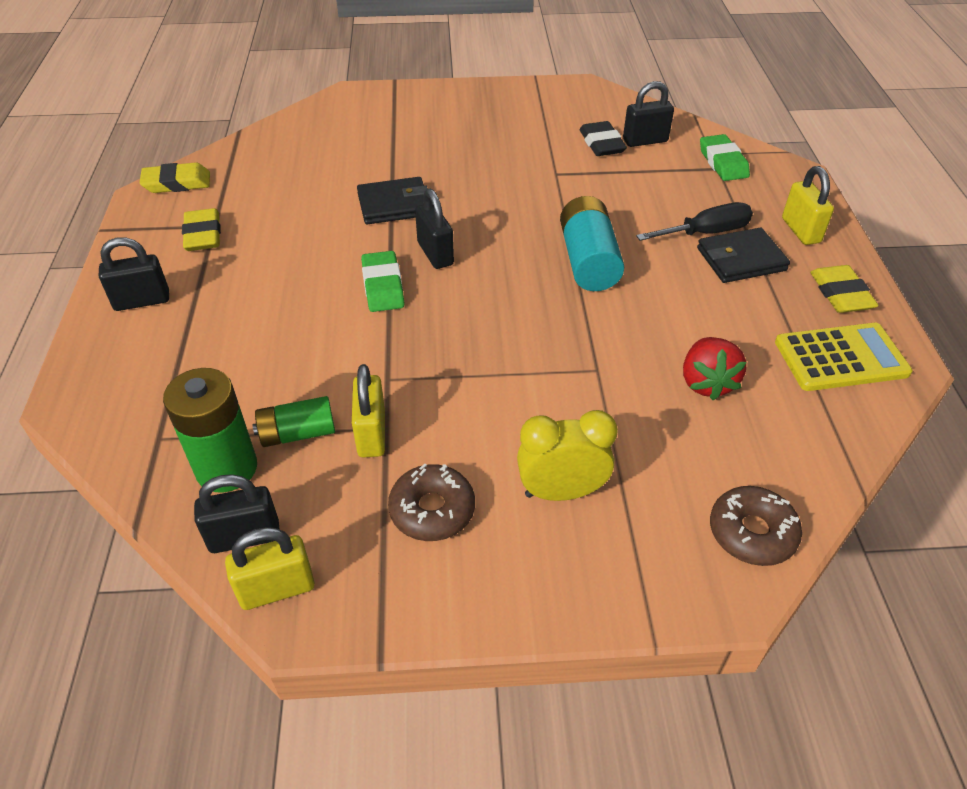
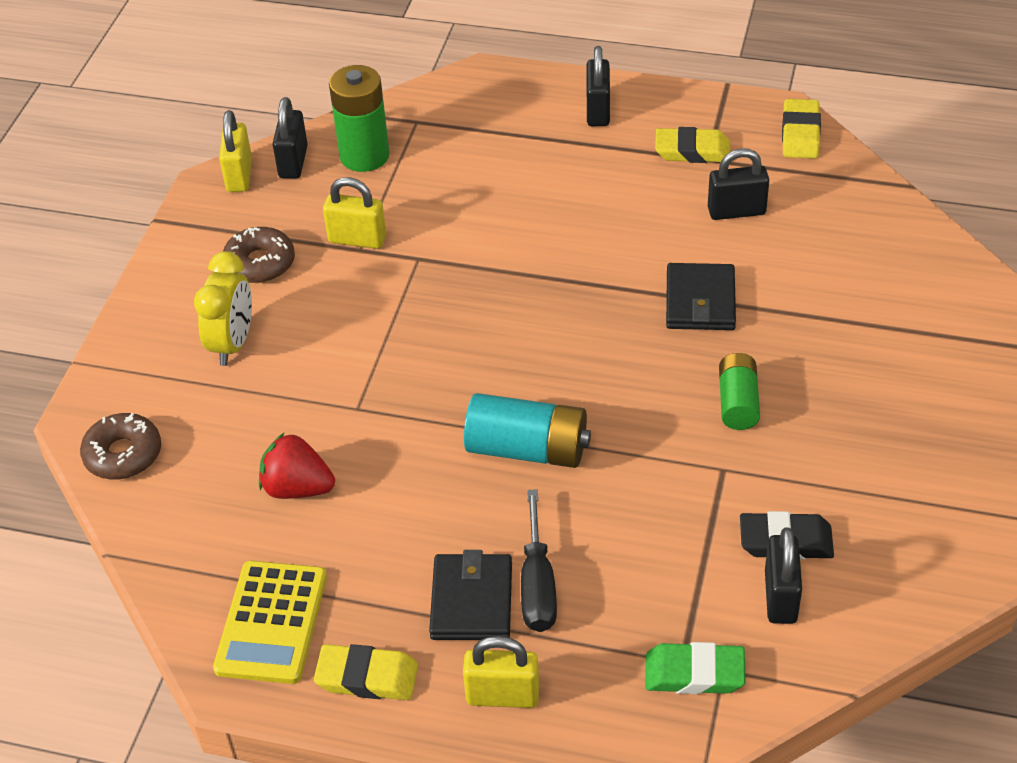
camera: 110 degrees right, 0 degrees up
(298, 433) = (381, 196): green battery -> green battery (737, 402)
(383, 286) = (553, 272): green eraser -> none
(435, 254) = (592, 321): black padlock -> black padlock (736, 211)

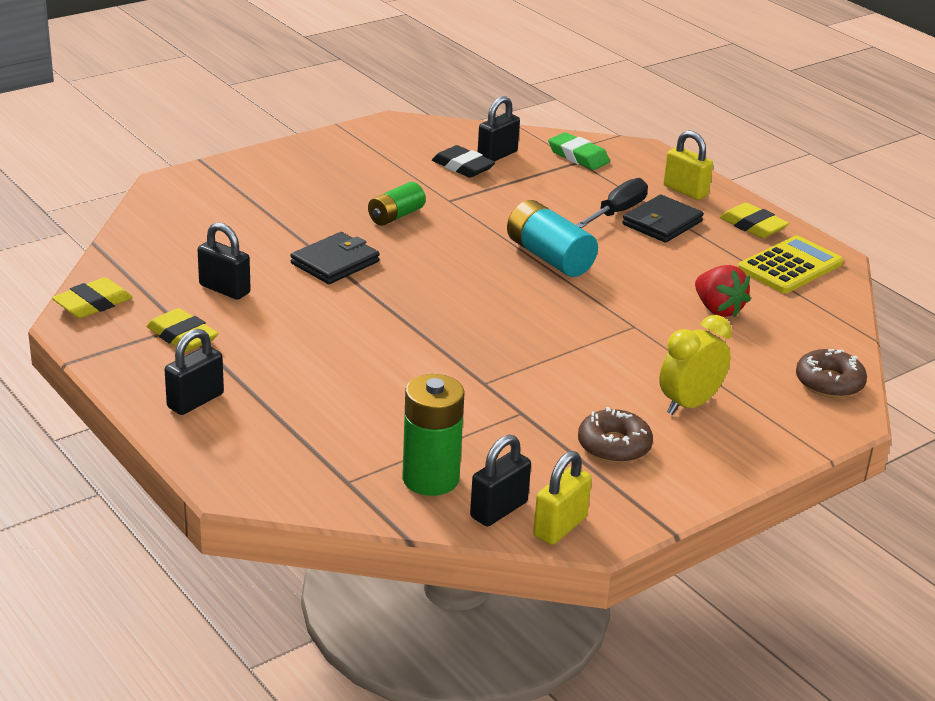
camera: 145 degrees left, 15 degrees down
(357, 239) = (516, 420): yellow padlock -> none

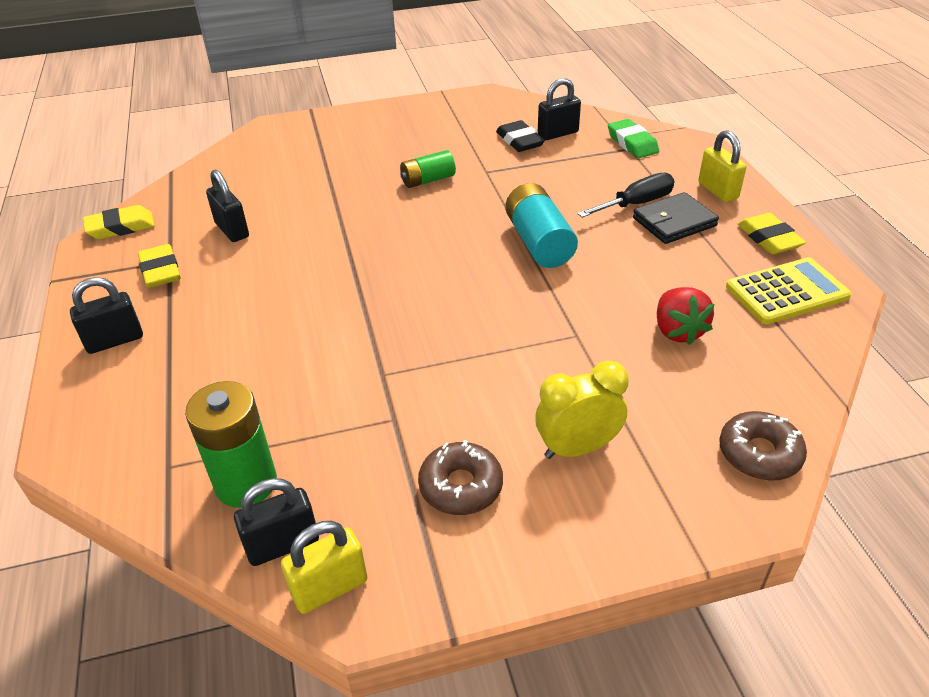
camera: 25 degrees right, 10 degrees up
(335, 262) = (342, 218): black wallet -> none

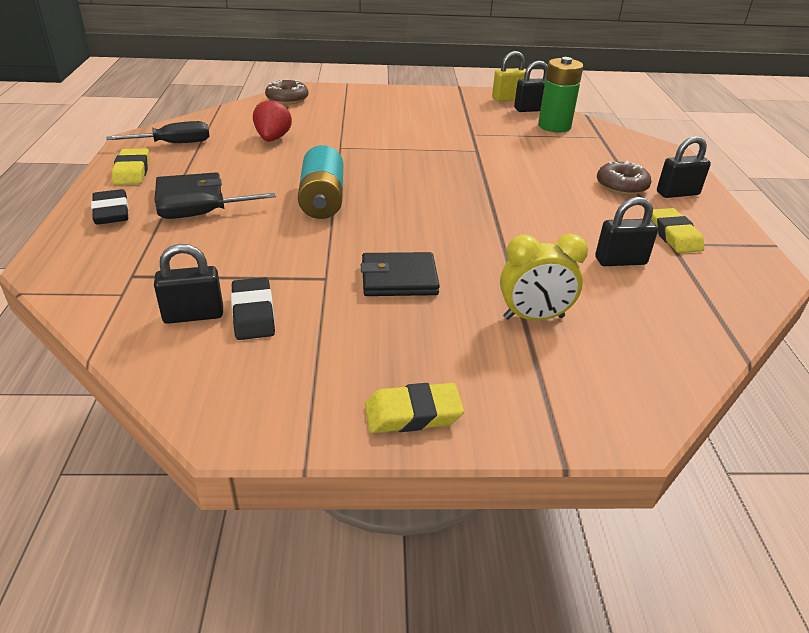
camera: 170 degrees left, 5 degrees down
(121, 227) = (751, 286): yellow eraser -> yellow eraser (413, 414)
(232, 230) = (620, 261): black padlock -> black padlock turned 75 degrees counterclockwise
(428, 180) = (399, 279): green battery -> black wallet
(461, 486) = (442, 111): brown donut -> brown donut (621, 186)
(577, 448) = (376, 112): yellow clock -> yellow clock (534, 318)
(632, 143) = (119, 281): green eraser -> none
(717, 191) = (111, 212): yellow padlock -> black eraser
(786, 292) = (174, 143): yellow calculator -> black screwdriver

